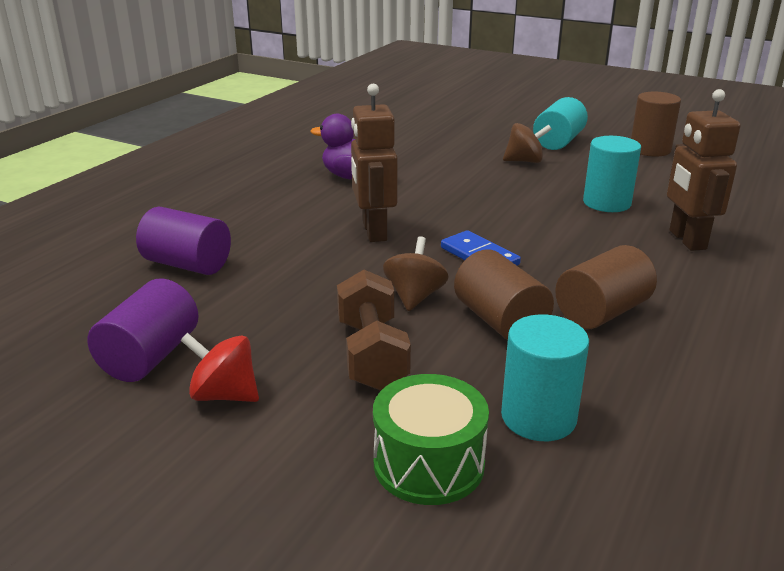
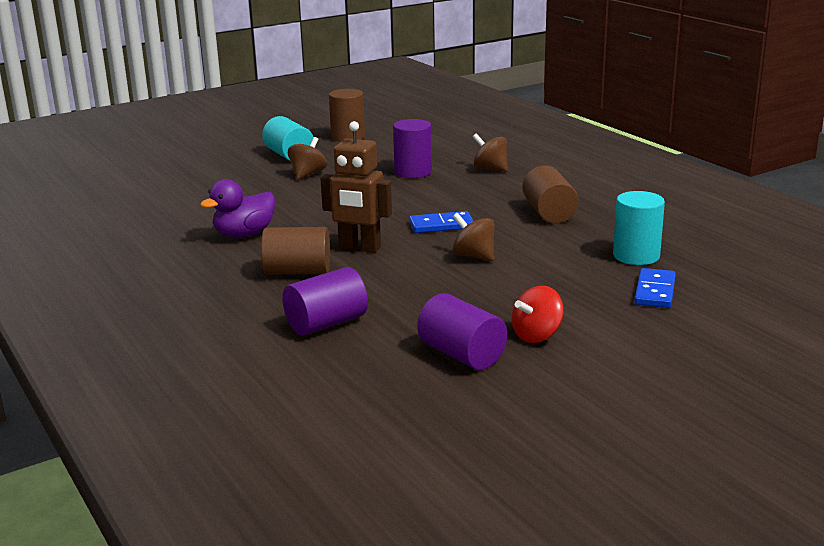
camera: 60 degrees left, 5 degrees down
(372, 354) = (532, 283): brown dumbbell -> none
(428, 463) = (654, 291): green drum -> blue domino
(500, 321) = (531, 240): brown cylinder -> brown cylinder (297, 272)
(607, 203) = (413, 172): turquoise cylinder -> purple cylinder
(686, 240) = (490, 169): brown robot -> brown spinning top

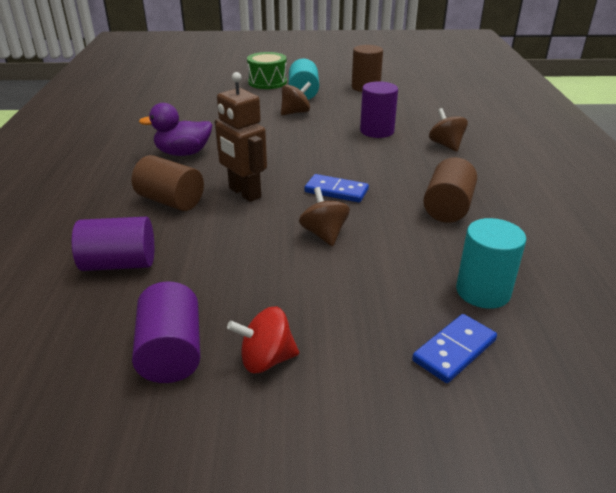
camera: 30 degrees right, 10 degrees up
(231, 153) = (267, 82): none -> green drum

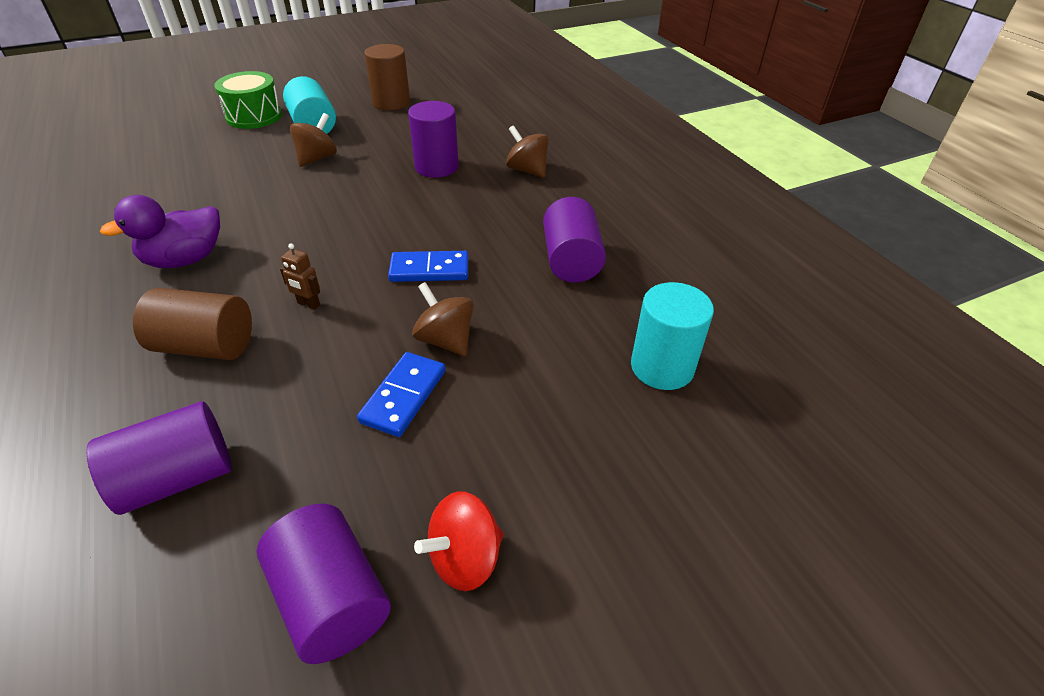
camera: 25 degrees left, 10 degrees up
(244, 193) = (308, 304): brown robot -> brown robot, size x0.43
(447, 208) = (571, 261): brown cylinder -> purple cylinder
(454, 350) = (670, 459): blue domino -> blue domino (403, 396)

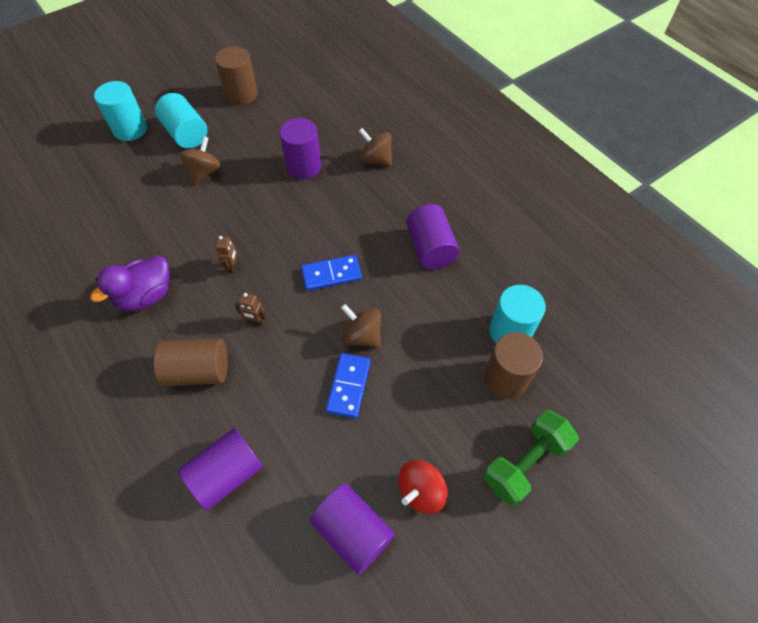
camera: 10 degrees left, 15 degrees up
(254, 116) = (130, 129): green drum -> turquoise cylinder
(306, 246) = (232, 267): none -> brown robot
(643, 423) = (506, 378): none -> brown cylinder
(651, 547) = (525, 463): none -> green dumbbell

